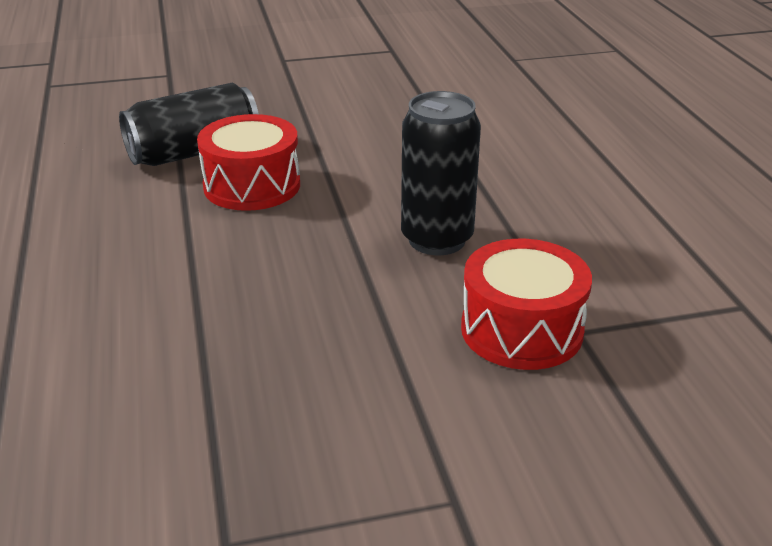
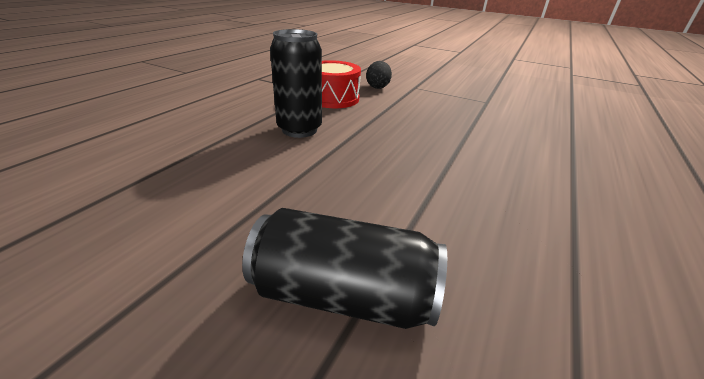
camera: 140 degrees left, 0 degrees up
(252, 185) = (342, 213): red drum -> none
(523, 435) = (377, 87): none -> black egg

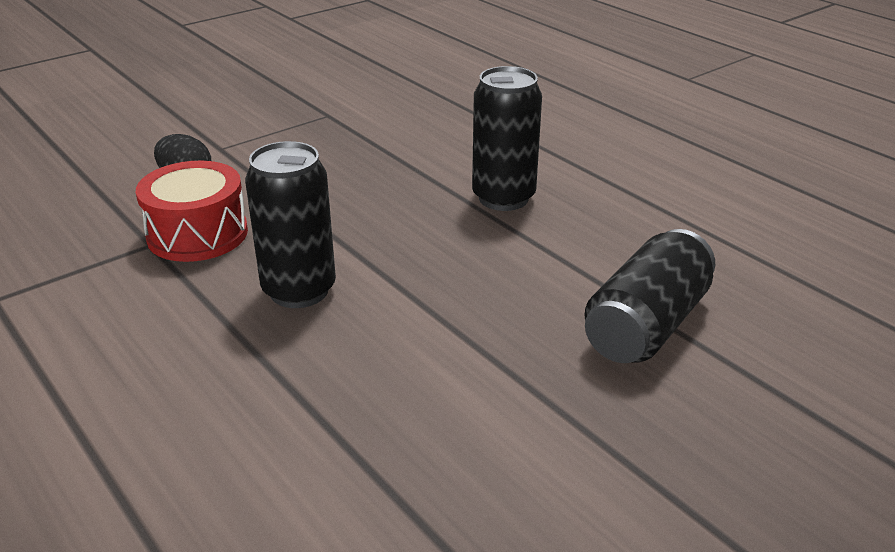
camera: 65 degrees left, 0 degrees up
(472, 175) = (503, 198): none -> black can

